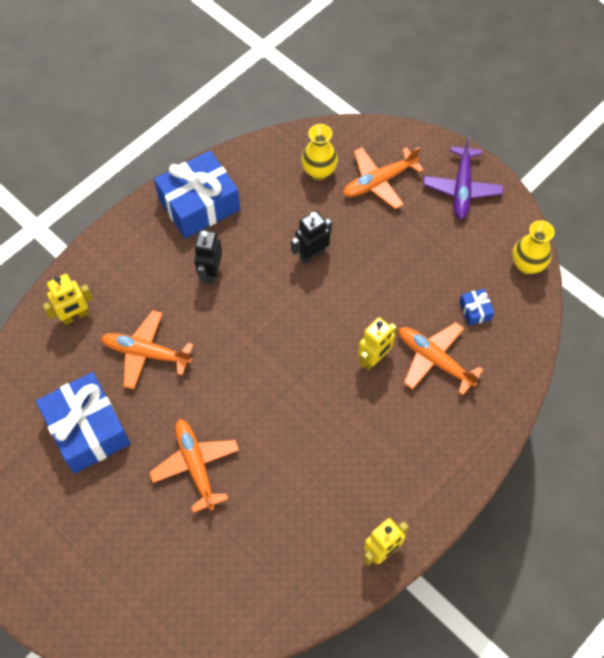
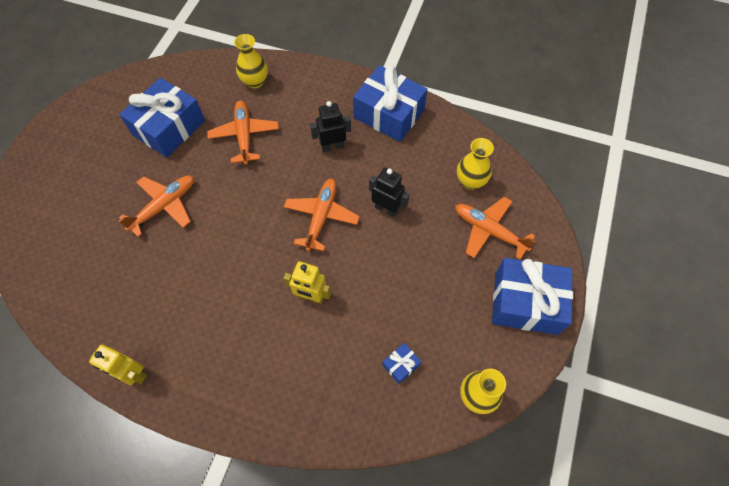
camera: 65 degrees right, 0 degrees up
(75, 316) = (255, 82): yellow robot -> yellow vase
(434, 360) = (332, 348): orange plane -> orange plane (321, 217)
(462, 188) = (526, 303): purple plane -> blue gift

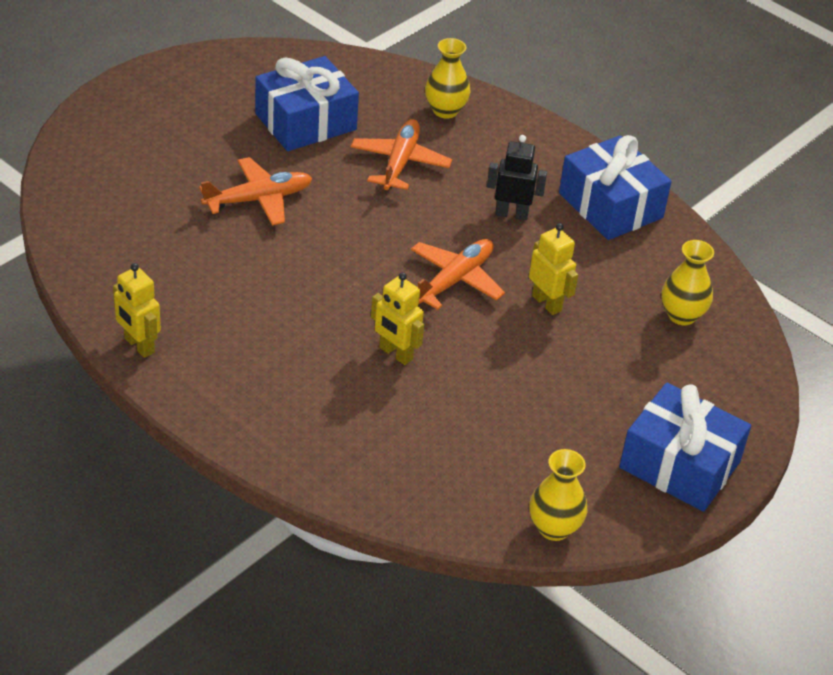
camera: 20 degrees right, 20 degrees down
(386, 209) = (547, 303): black robot -> yellow robot
(401, 365) = (473, 461): blue gift -> none
(489, 231) = (675, 375): orange plane -> none

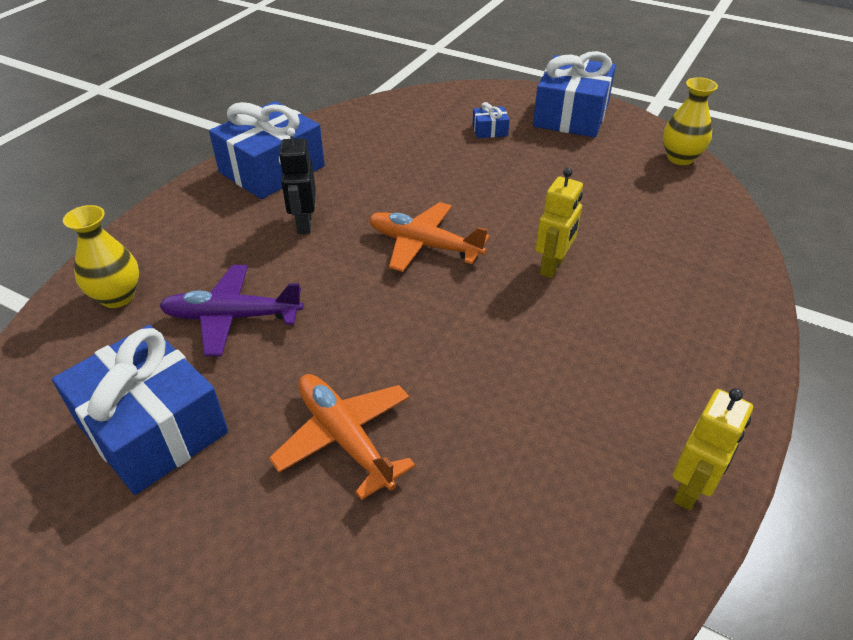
camera: 100 degrees left, 0 degrees up
(400, 163) = (232, 317): orange plane -> purple plane
(547, 303) = (428, 188): yellow robot -> none
(656, 380) = (490, 130): none -> blue gift
(682, 315) = (407, 125): yellow vase -> none

